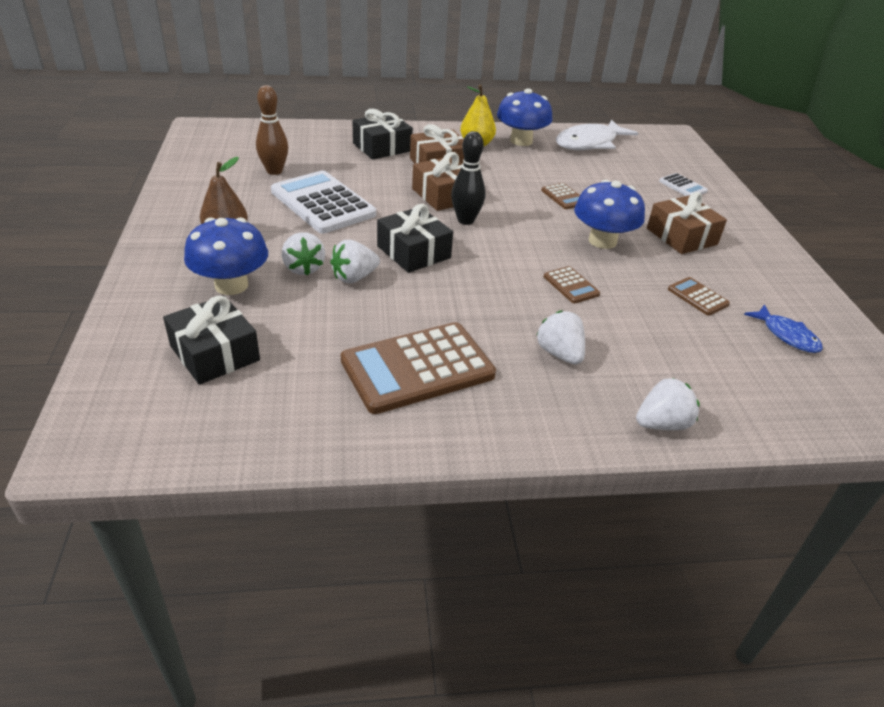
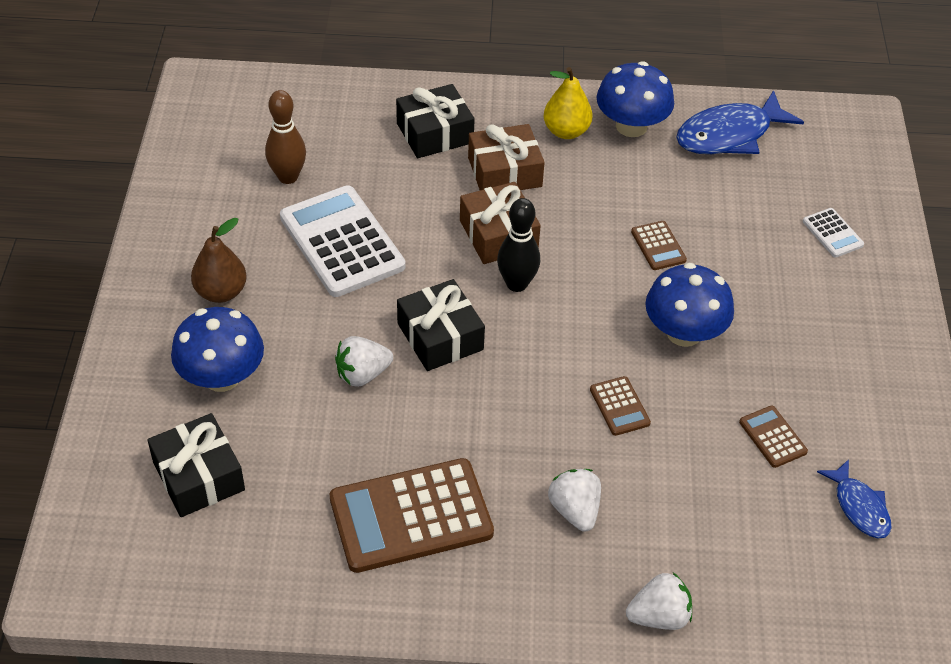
camera: 10 degrees right, 10 degrees up
(303, 268) = (306, 355): white strawberry -> none
(589, 143) = (729, 135): white fish -> blue fish
(681, 236) = (793, 331): brown gift -> none

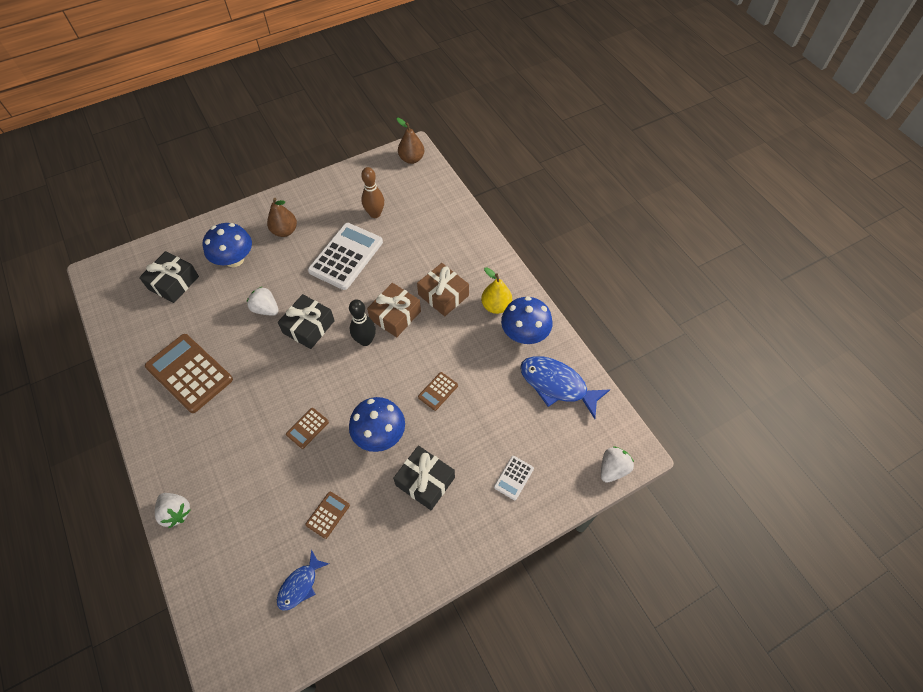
camera: 60 degrees right, 10 degrees up
(217, 92) = (411, 159): none -> brown pear
(434, 133) = (449, 252): black gift -> black gift (425, 481)
(574, 510) = (226, 441): white strawberry -> white strawberry (612, 469)

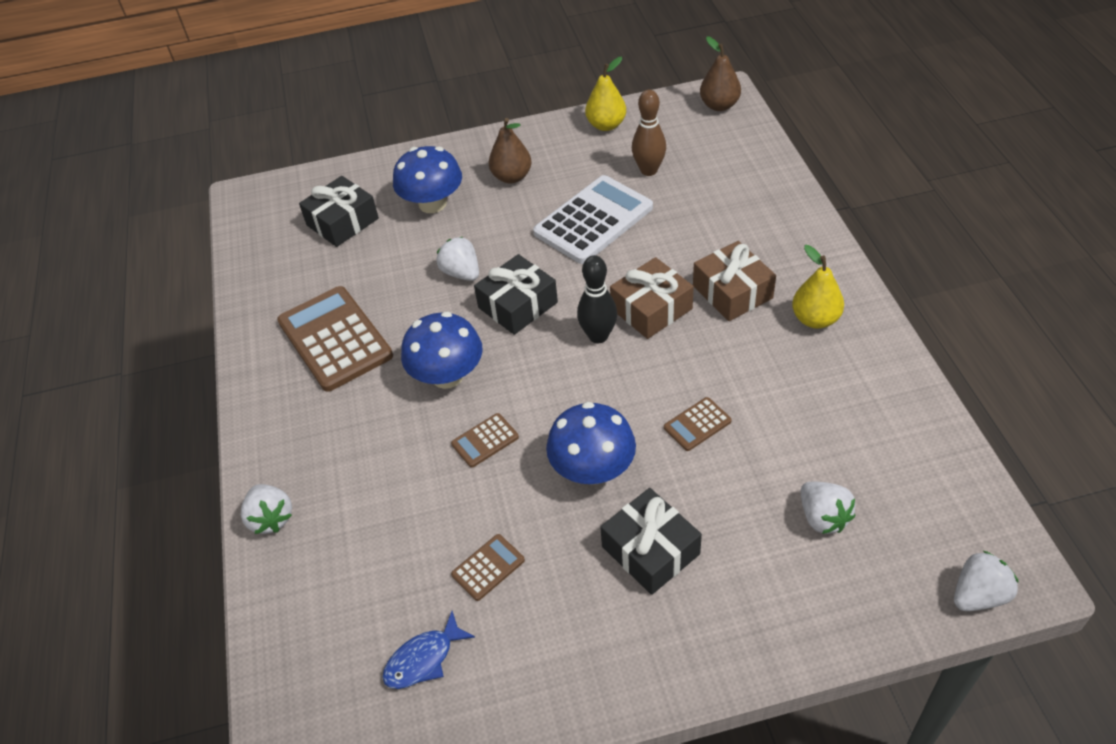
camera: 20 degrees right, 10 degrees down
(340, 183) = (606, 125): none -> yellow pear
(513, 478) = (799, 574): white calculator -> none
(521, 438) = (823, 517): none -> white strawberry
(524, 333) = (856, 365): blue mushroom -> blue mushroom (447, 375)
(557, 385) = (899, 449): blue fish -> none

